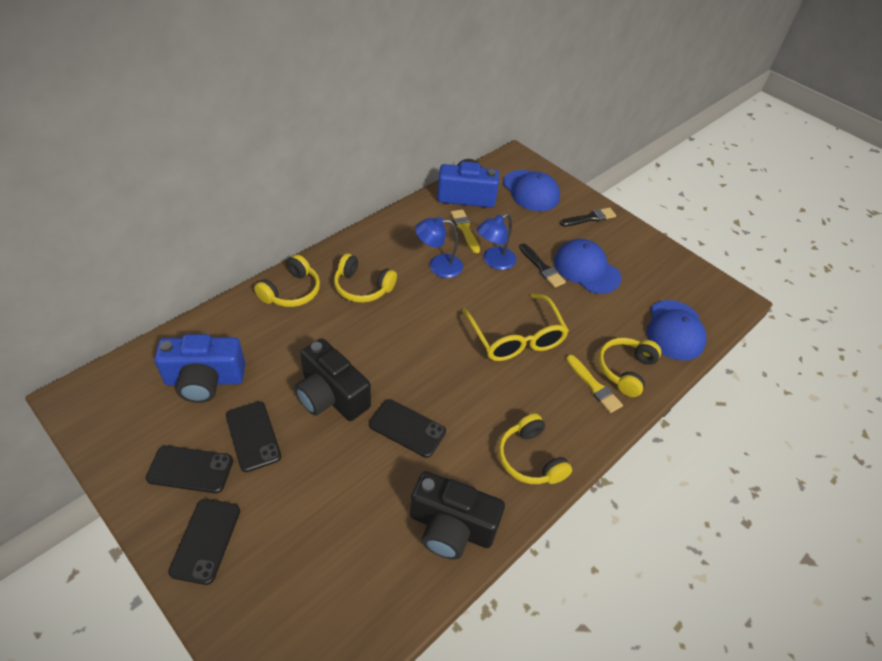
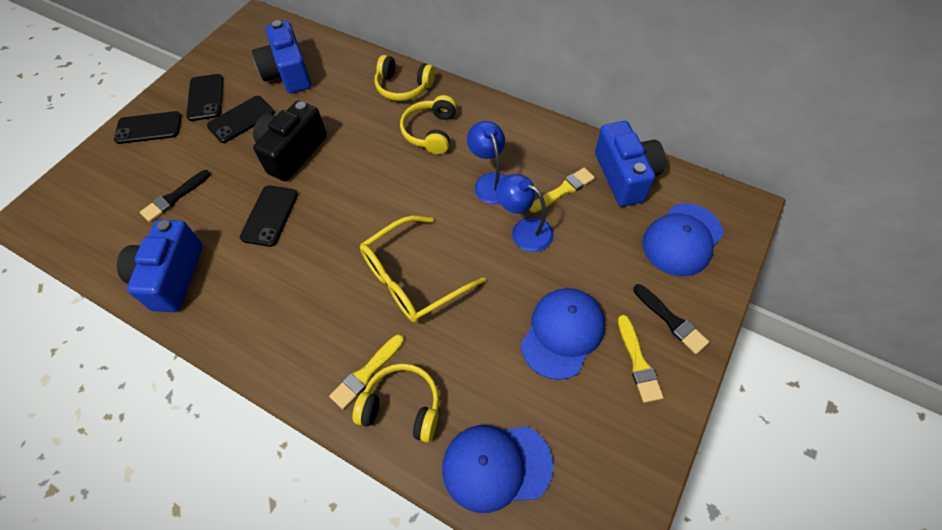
camera: 80 degrees right, 10 degrees up
(451, 527) = (171, 276): black camera -> blue camera
(530, 459) = (254, 326): yellow headphones -> none
(542, 268) = (539, 282): black brush -> black brush (174, 198)
(615, 242) = (638, 362): none -> yellow brush

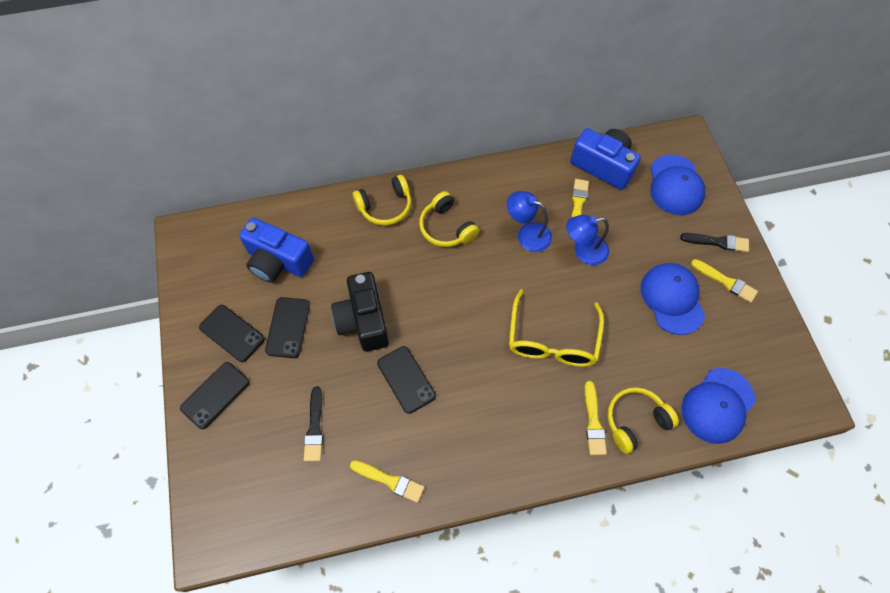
camera: 45 degrees left, 5 degrees up
(171, 276) = (390, 481): blue camera -> yellow brush

